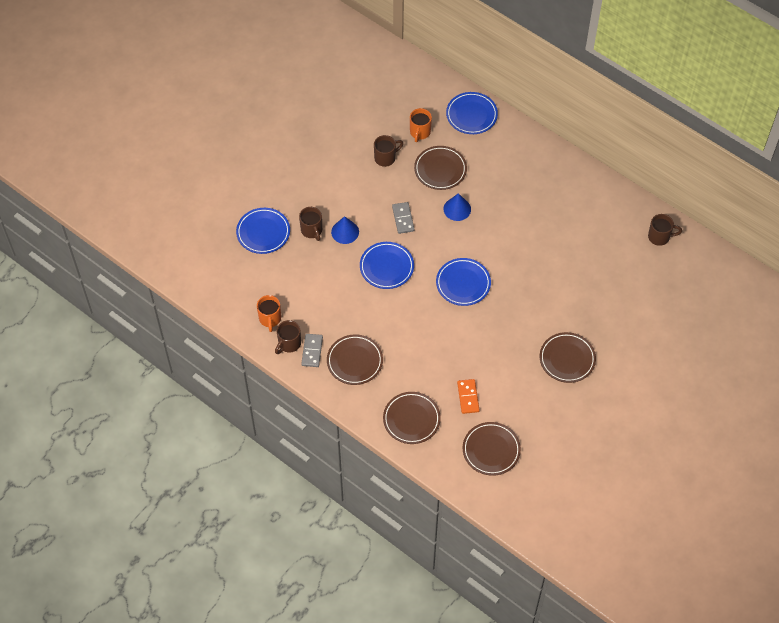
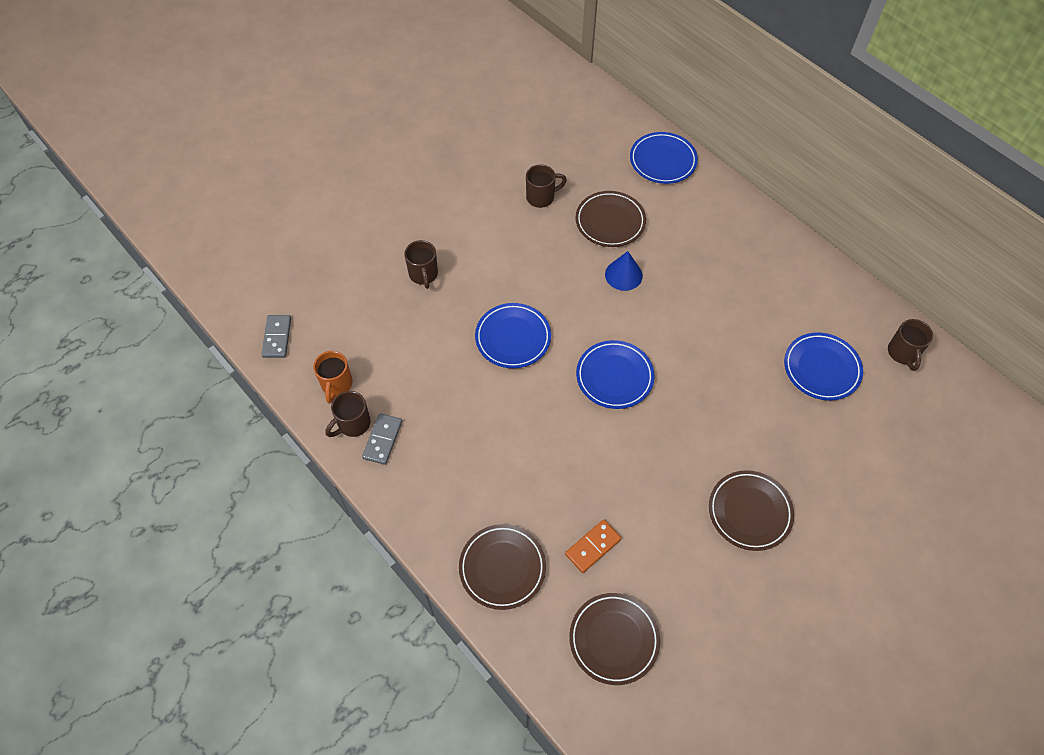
camera: 10 degrees right, 0 degrees up
(263, 232) = (359, 268): blue plate -> blue plate (821, 368)
(345, 232) = (467, 282): blue cone -> none
(354, 361) = (439, 464): brown plate -> none
(403, 219) = (548, 277): grey domino -> grey domino (277, 337)
(420, 132) = (592, 172): orange mug -> none
(468, 397) = (593, 547): orange domino -> orange domino turned 45 degrees clockwise
(660, 237) = (903, 353): brown mug -> brown mug turned 75 degrees clockwise

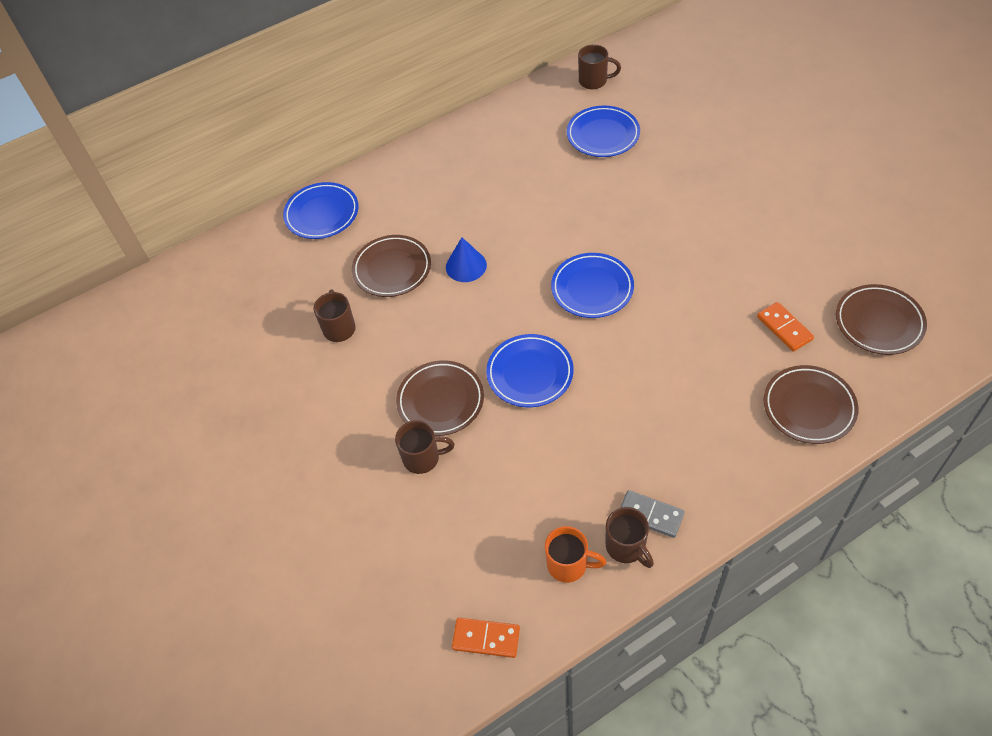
camera: 75 degrees left, 5 degrees down
(277, 337) = (486, 638): grey domino -> orange domino
(749, 512) = (748, 207): brown plate -> brown plate (440, 401)

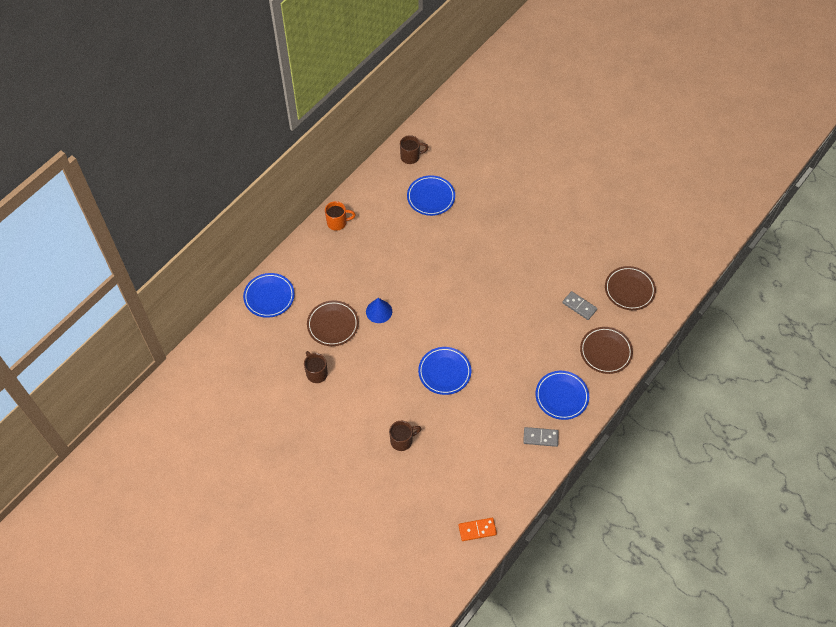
camera: 25 degrees left, 5 degrees up
(440, 401) = (398, 403): brown plate -> none
(569, 565) = (506, 477): orange mug -> orange mug (338, 222)
(592, 288) = (461, 308): blue plate -> blue plate (561, 396)
(626, 547) = (534, 459): brown mug -> none
(784, 328) = (579, 306): orange domino -> grey domino

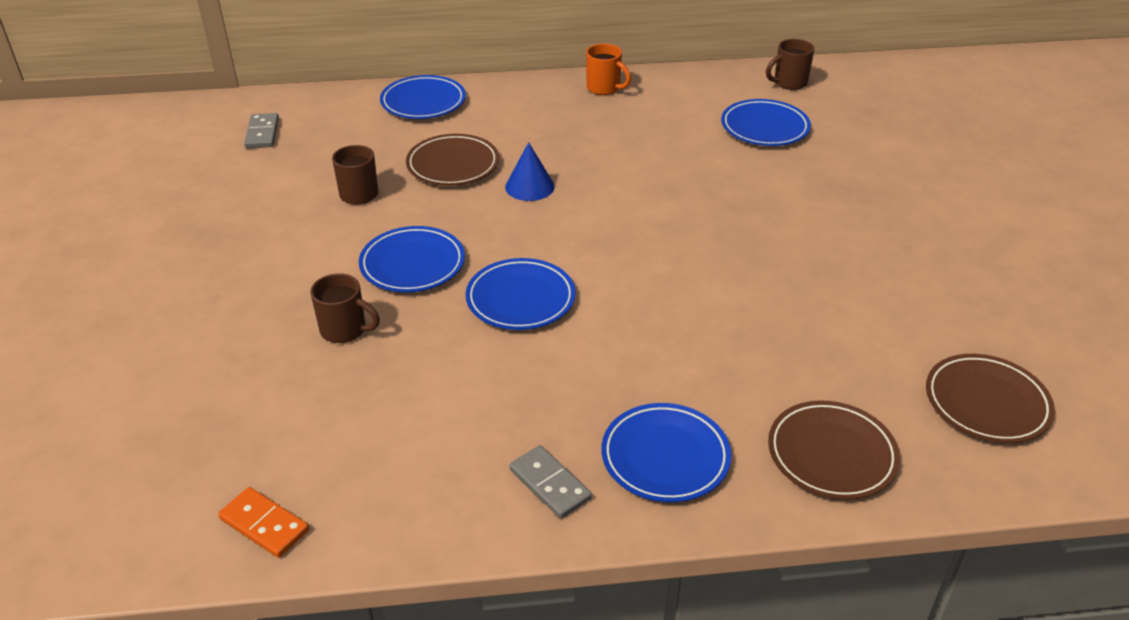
camera: 45 degrees right, 20 degrees down
(386, 390) = (412, 264): none -> blue plate
(411, 157) = (789, 83): brown mug -> brown mug turned 120 degrees clockwise
(579, 306) = (855, 364): grey domino -> grey domino (262, 133)

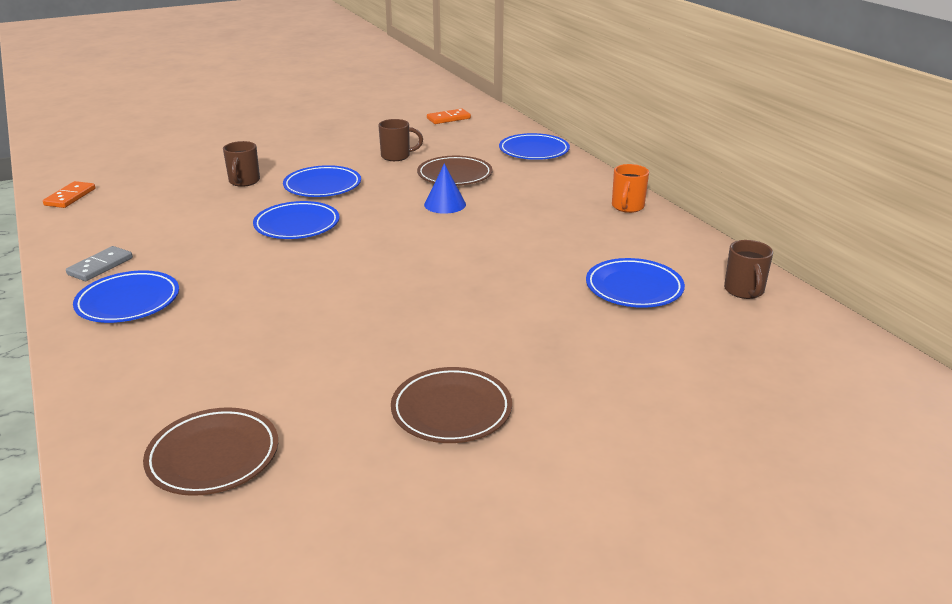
camera: 70 degrees right, 10 degrees down
(262, 133) = (448, 118): grey domino -> orange domino
(789, 83) = (744, 291): brown mug -> brown mug turned 135 degrees counterclockwise
(831, 454) = (134, 372): brown plate -> brown plate (451, 410)

